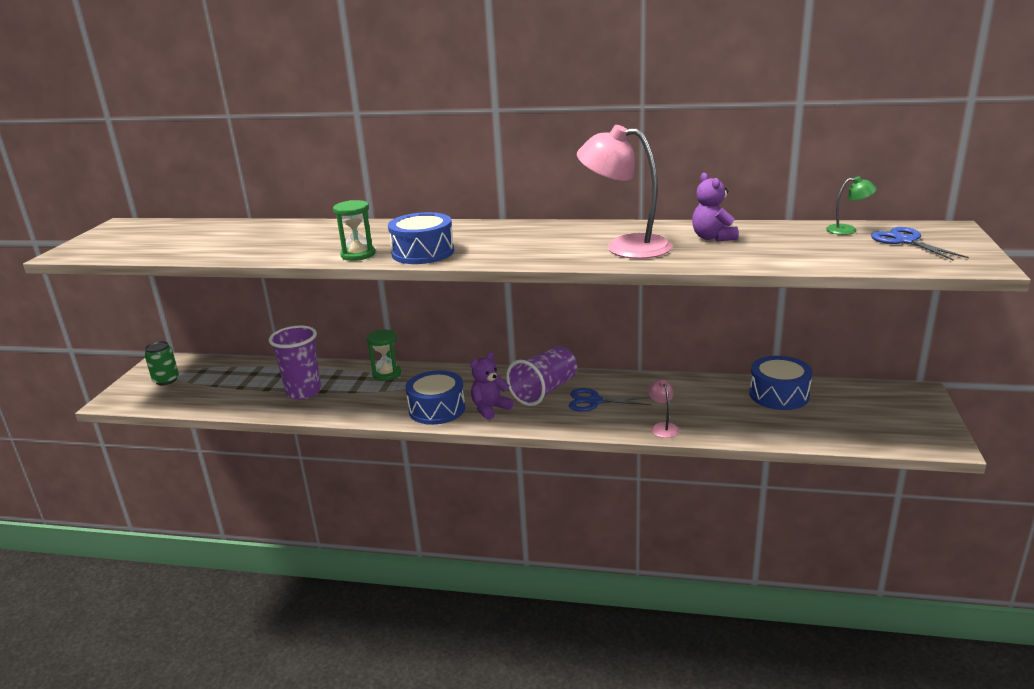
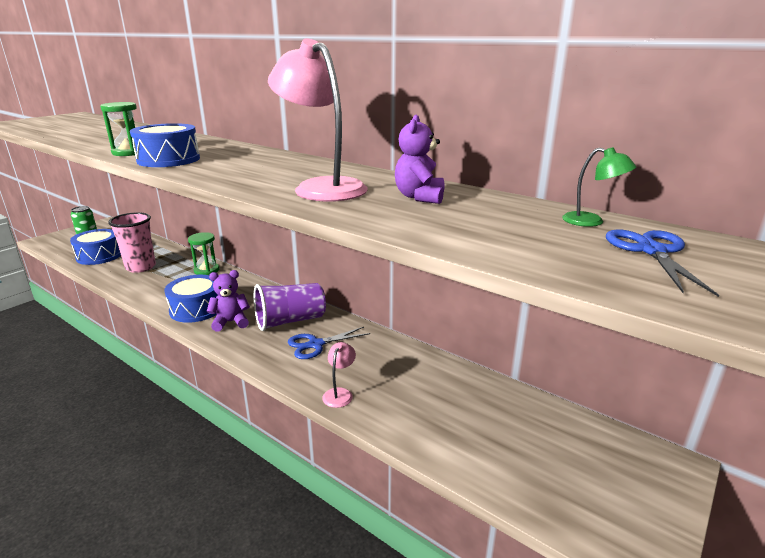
camera: 25 degrees right, 0 degrees up
(303, 392) = (141, 267): purple cup -> pink cup
(594, 401) = (315, 344): blue scissors -> blue scissors turned 60 degrees counterclockwise
(779, 395) = (494, 402): blue drum -> blue drum (99, 256)

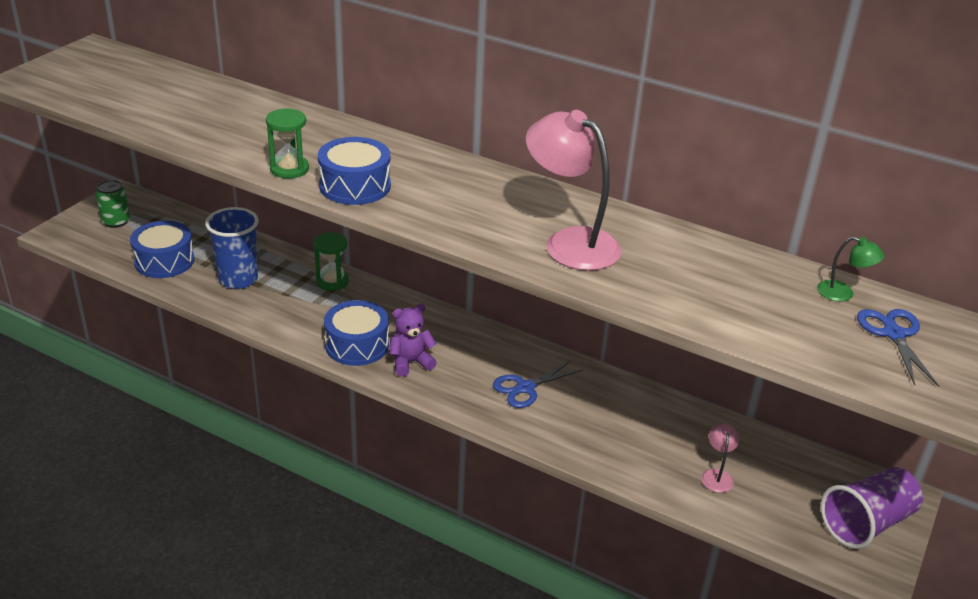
camera: 10 degrees left, 10 degrees up
(141, 267) = (238, 279): pink cup -> blue cup
(290, 321) = (481, 357): purple cup -> purple cup (866, 523)
(340, 393) = (576, 446): pink lamp -> pink lamp (717, 475)
(419, 197) = (676, 258): purple teddy bear -> none

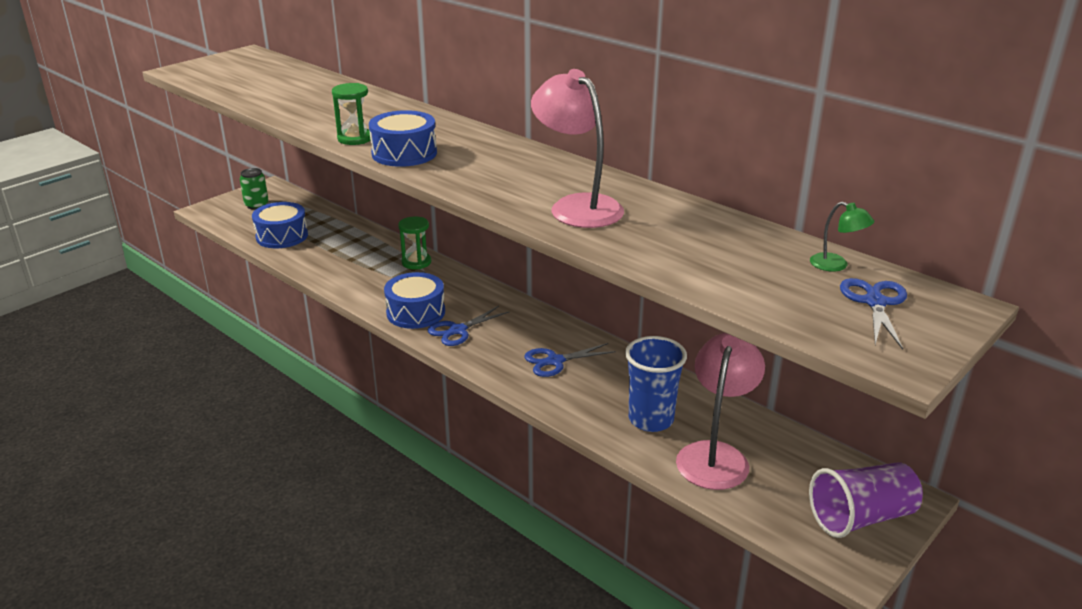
camera: 15 degrees right, 5 degrees down
(238, 279) = (336, 254): blue cup -> blue cup (651, 419)
(410, 362) = (457, 330): purple teddy bear -> blue scissors
(717, 475) = (715, 455): pink lamp -> pink lamp, size x2.19

